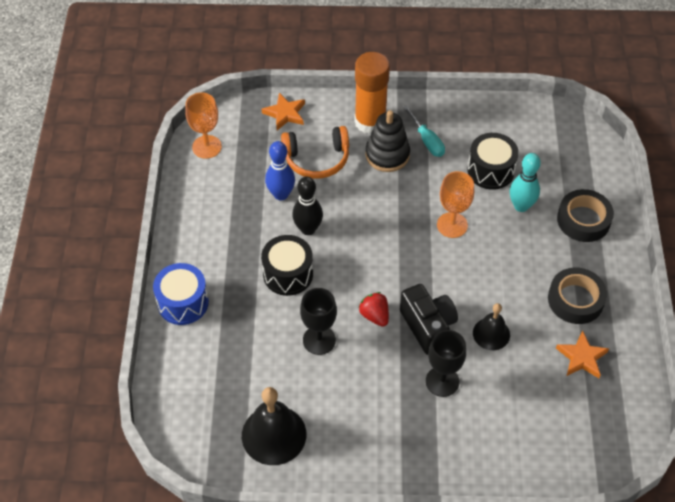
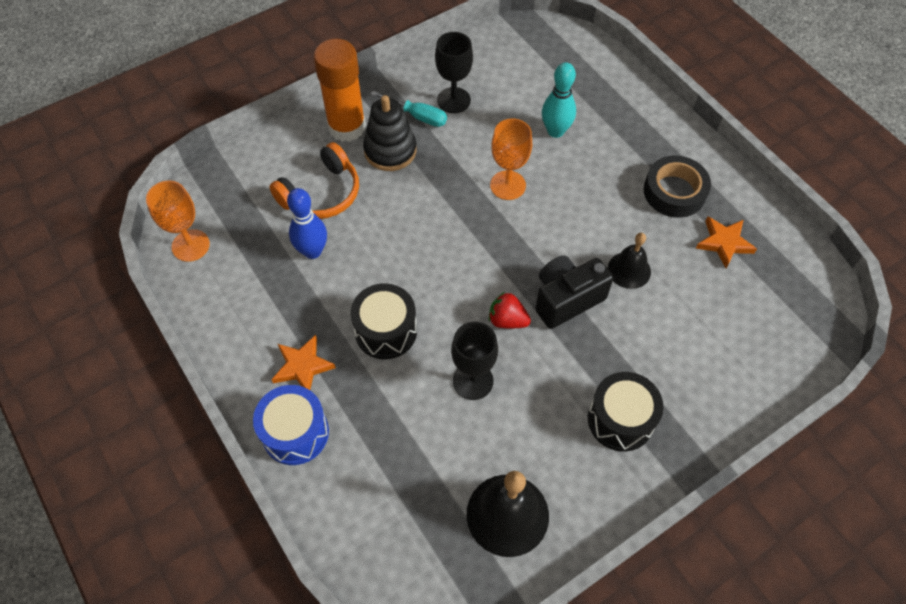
camera: 35 degrees left, 5 degrees up
(285, 113) = (251, 165): orange star -> orange star (302, 366)
(308, 229) = (369, 271): black bowling pin -> none
(428, 326) = (566, 299): black camera -> black camera turned 60 degrees counterclockwise
(442, 381) = (624, 346): black goblet -> black goblet (453, 100)
(490, 170) = (501, 113): black drum -> black drum (620, 420)
(583, 220) = (620, 114): black tape -> none

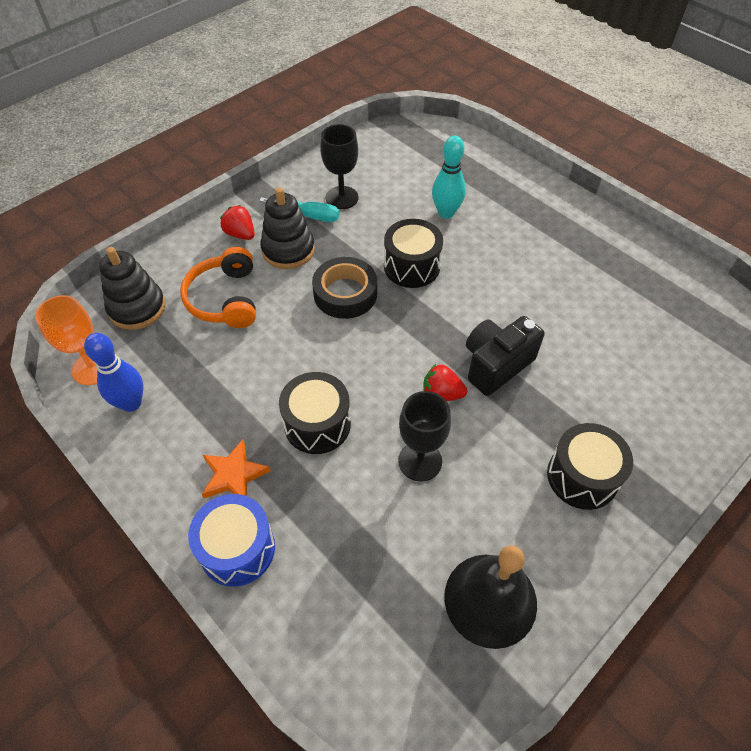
camera: 10 degrees left, 5 degrees down
(238, 191) = (137, 308): none -> black stacking toy
(312, 251) = (225, 355): blue bowling pin -> blue bowling pin (131, 403)
(321, 193) = (225, 299): orange headphones -> orange headphones turned 135 degrees clockwise
(347, 127) = (240, 234): orange glue stick -> red strawberry
(508, 185) = (411, 266): orange goblet -> black drum
(629, 270) = (550, 328): black bell -> none
(674, 192) = (573, 251): black tape -> black tape (345, 293)
(724, 243) = (633, 291): orange star -> none

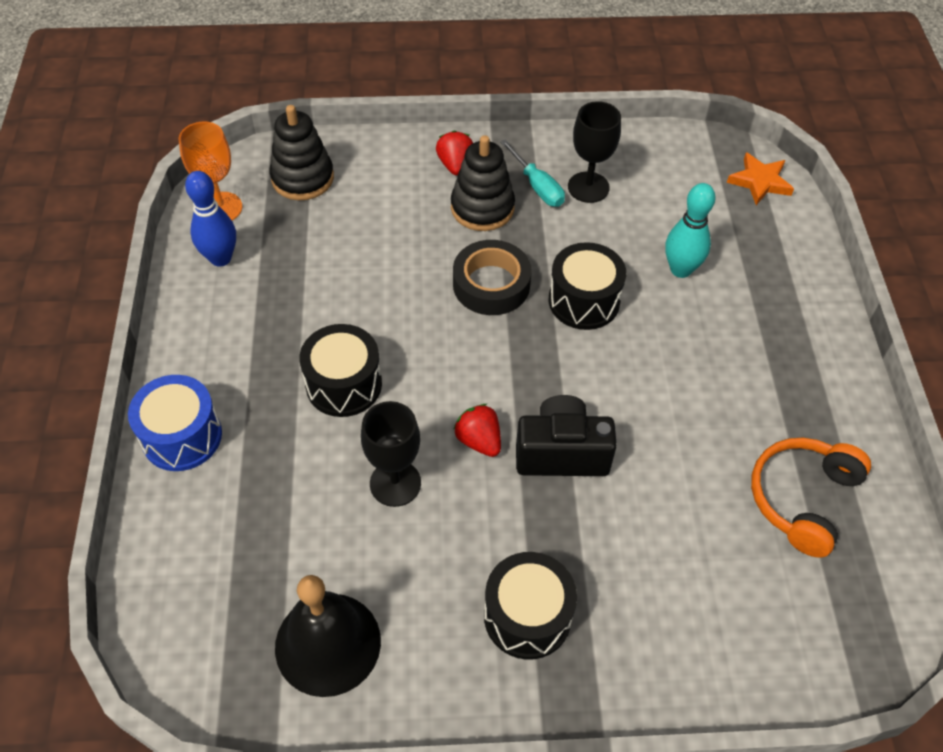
camera: 40 degrees right, 0 degrees up
(225, 299) = (381, 218): orange headphones -> orange headphones (802, 498)
(233, 475) = (237, 376): orange star -> orange star (759, 182)

